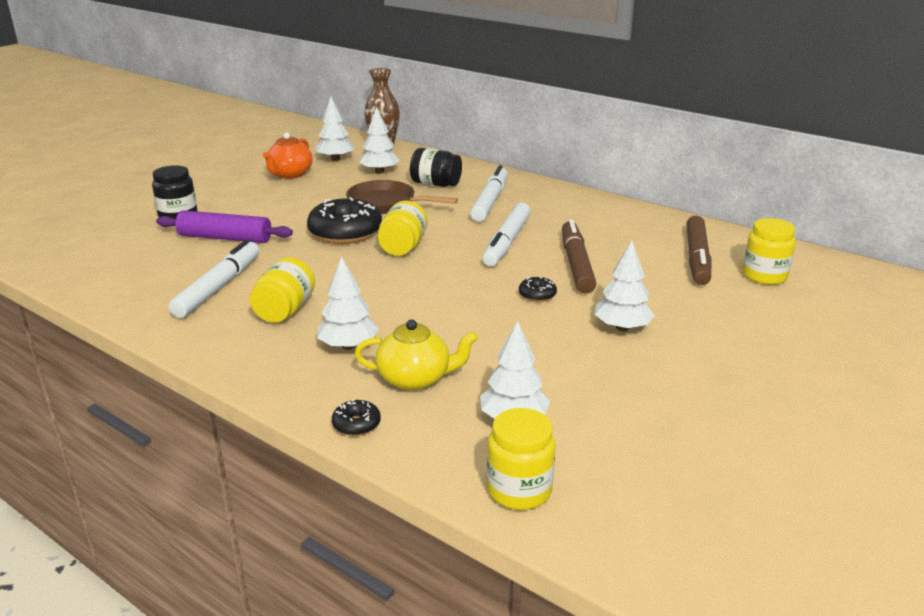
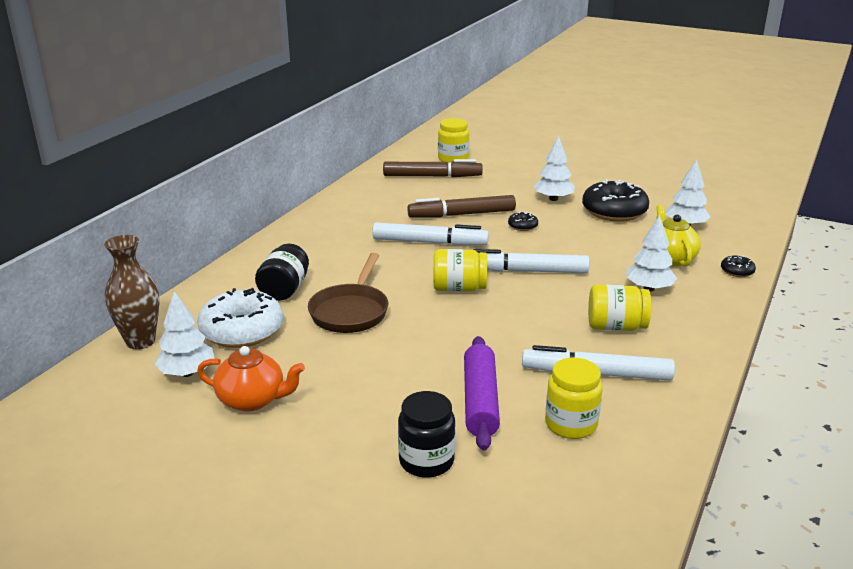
camera: 100 degrees left, 0 degrees up
(345, 232) = (437, 324): black donut -> black donut (614, 211)
(379, 172) = (242, 330): white tree -> white donut
(490, 201) = (332, 256): white marker -> white marker (526, 271)
(519, 490) = (746, 221): yellow jar -> yellow jar (571, 424)

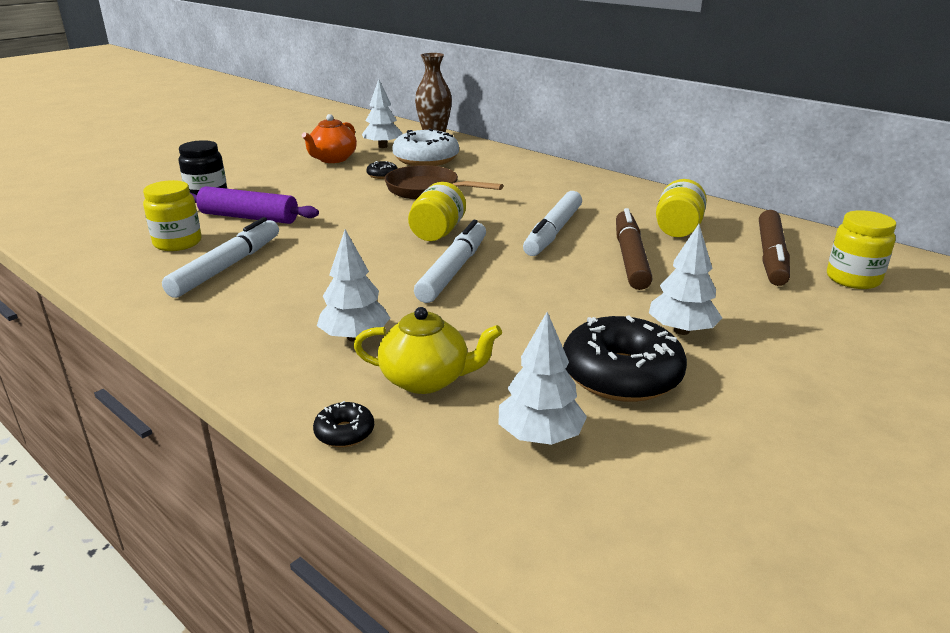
camera: 105 degrees right, 0 degrees up
(284, 289) = (483, 172): black jar -> none
(522, 226) = (582, 289): black donut -> black donut (382, 175)
(616, 326) = (293, 294): yellow jar -> yellow jar (678, 229)

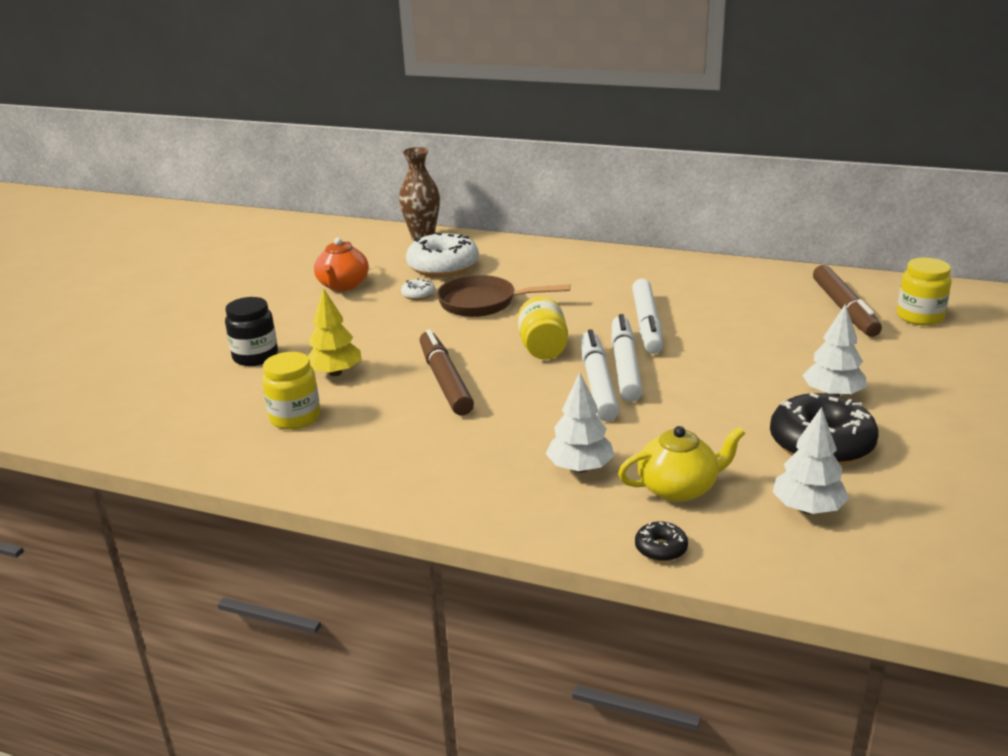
camera: 20 degrees left, 0 degrees up
(227, 266) = (379, 430): white marker -> white marker (625, 366)
(249, 217) = (335, 373): purple rolling pin -> yellow tree
(382, 175) = (418, 295): black donut -> white donut
(383, 146) = (380, 259): white tree -> none
(630, 258) = (735, 336): brown marker -> brown marker (445, 381)
(678, 229) = (749, 298): yellow jar -> none

